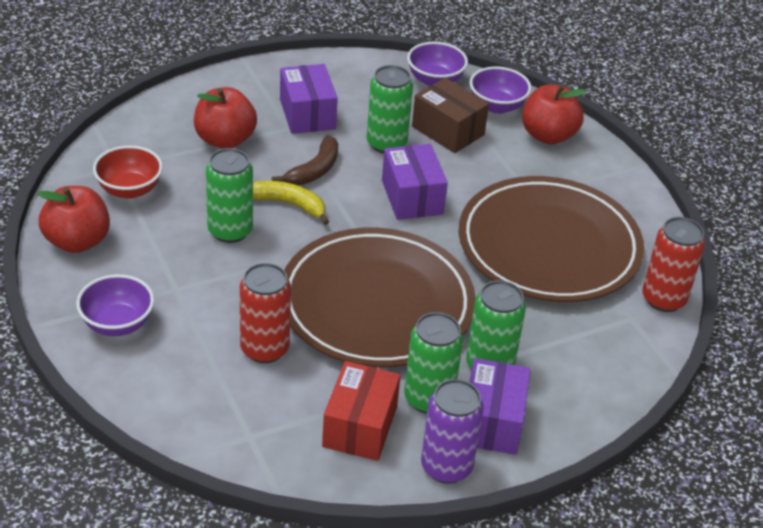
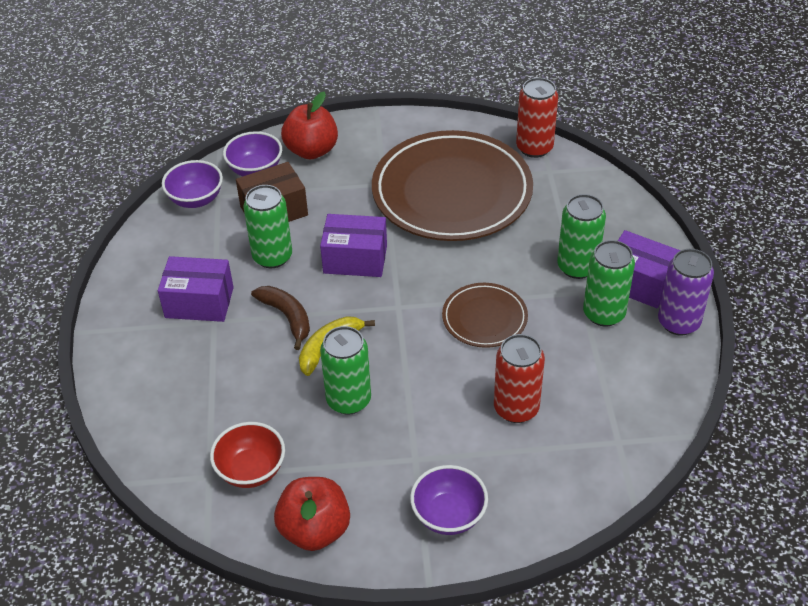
camera: 65 degrees left, 5 degrees up
(225, 140) = (208, 375): red apple -> none
(360, 426) = (624, 365): red box -> none
(376, 304) = (484, 318): brown plate -> brown plate, size x0.48

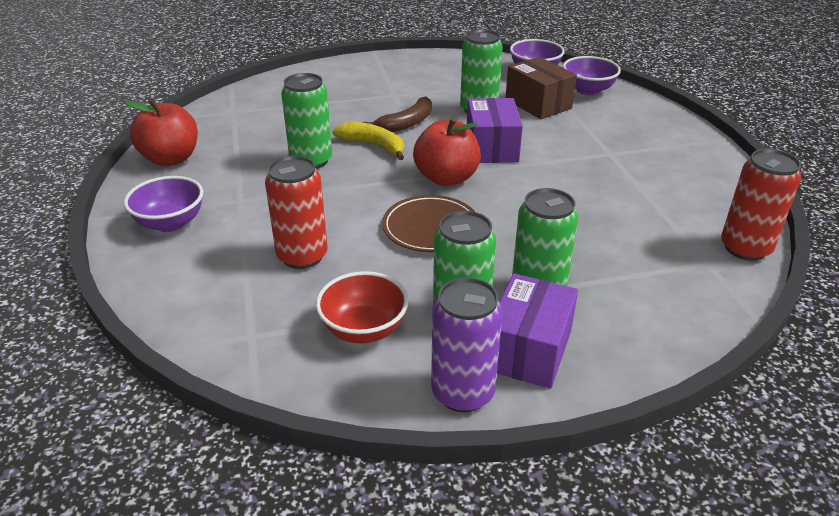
camera: 80 degrees right, 10 degrees down
(199, 302) = (414, 87): purple box -> none
(251, 470) = (236, 126): red bowl -> red bowl (364, 329)
(311, 150) = (633, 112): red apple -> red apple (446, 178)
(452, 192) = (622, 194): brown plate -> none

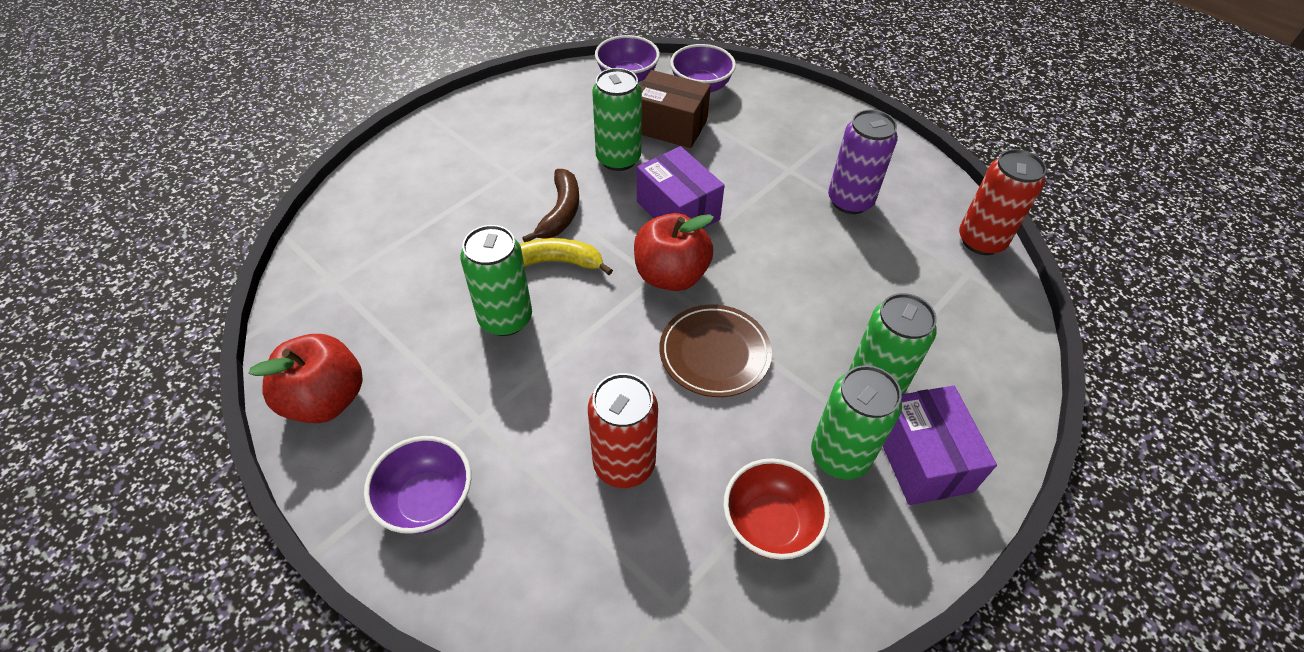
camera: 35 degrees left, 15 degrees up
(463, 393) = (914, 543): purple can -> purple can (850, 201)

